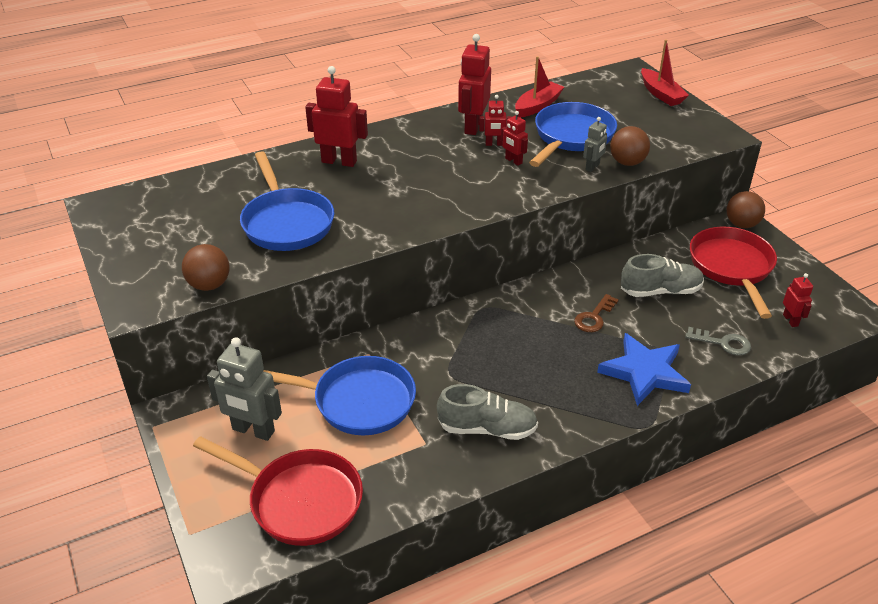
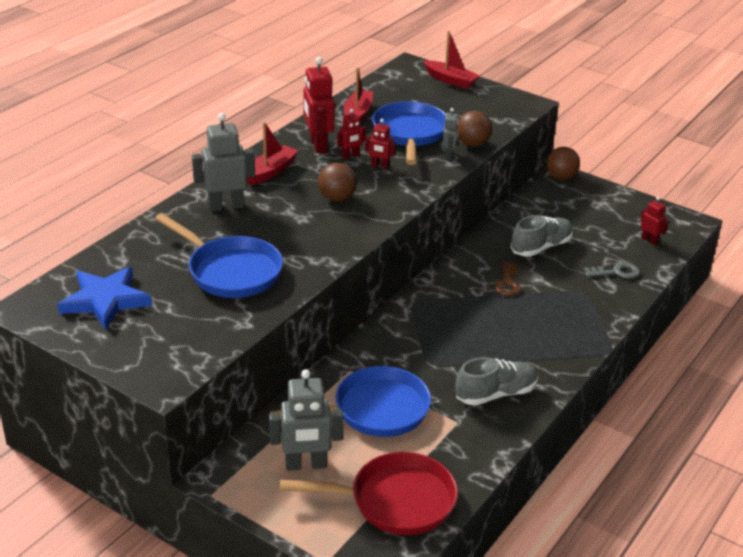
camera: 30 degrees left, 5 degrees down
(209, 285) = (213, 343): brown ball -> brown ball (337, 198)
(339, 161) = (226, 206): red robot -> grey robot
(407, 140) = (270, 171): none -> red boat
(644, 372) = (577, 312): blue star -> blue star (105, 300)
(732, 267) = (579, 213): red pan -> none

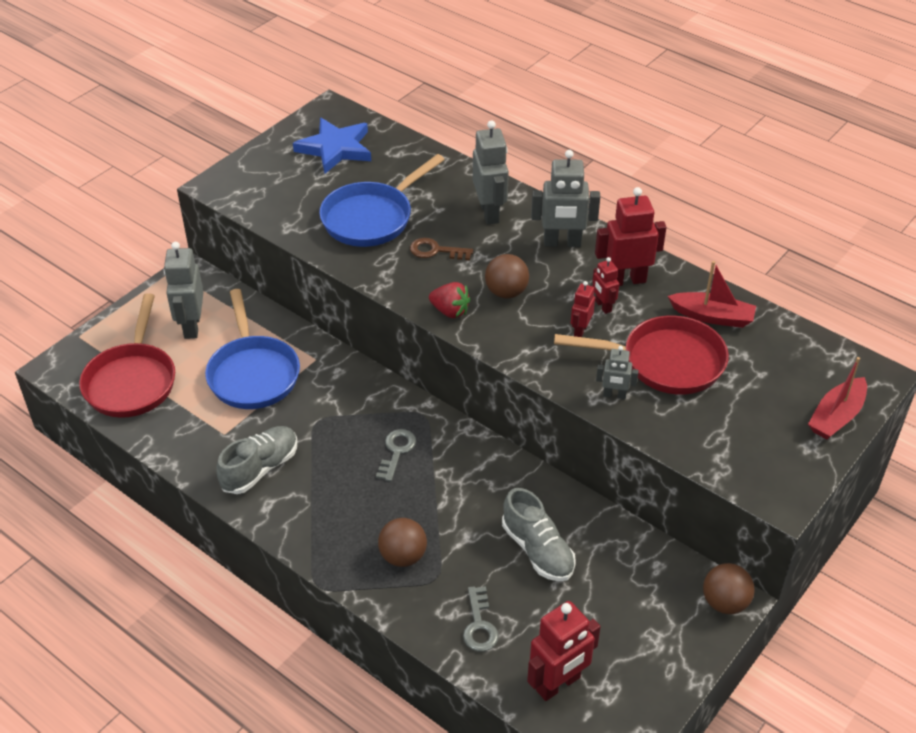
camera: 95 degrees right, 10 degrees up
(270, 171) = (562, 243): red boat -> grey robot
(364, 225) = (450, 311): none -> red strawberry
(409, 134) = (665, 362): blue pan -> red pan
(459, 316) = (396, 452): none -> grey key
(472, 144) = (646, 422): brown ball -> brown ball (403, 556)
(496, 394) = (260, 468): grey shoe -> grey shoe turned 120 degrees counterclockwise
(507, 283) = (459, 504): brown key -> brown key (436, 251)
(649, 240) = (558, 684): red robot -> red robot, size x1.84

